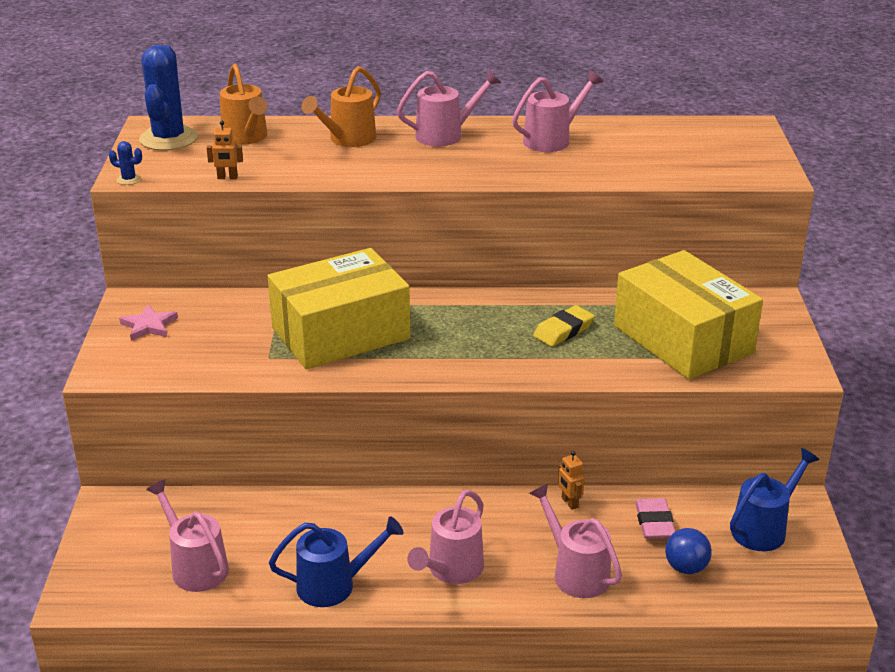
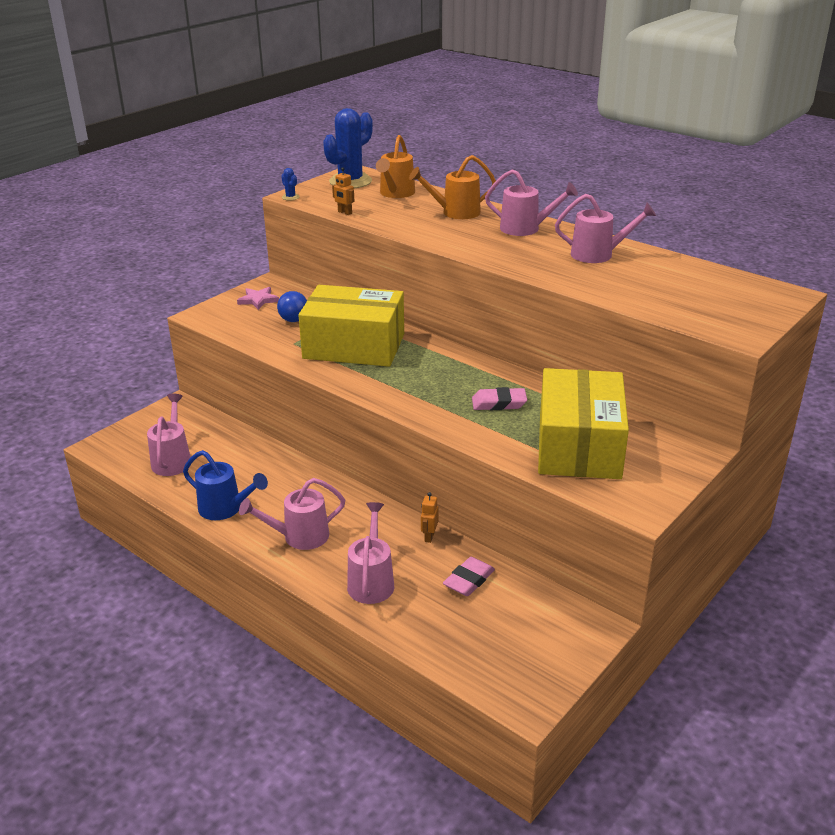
camera: 40 degrees right, 0 degrees up
(563, 330) = (499, 403): yellow eraser -> pink eraser
(686, 567) = (449, 621): blue ball -> blue ball (294, 320)
(764, 528) = (545, 628): blue watering can -> none

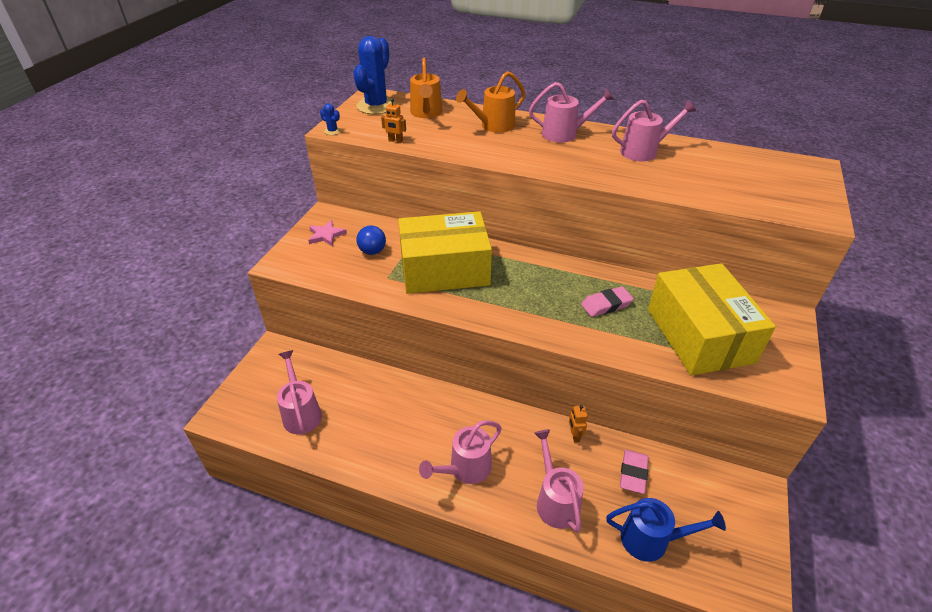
camera: 20 degrees left, 10 degrees up
(226, 509) = (381, 456): blue watering can -> blue watering can (652, 540)

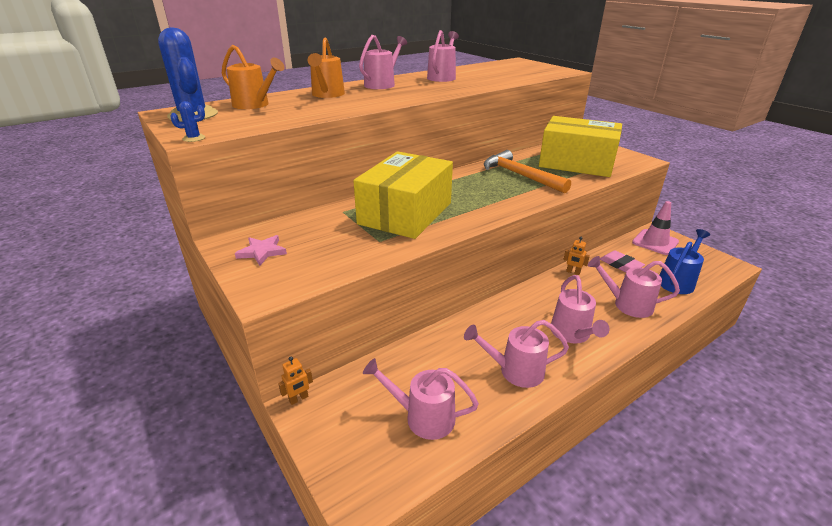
camera: 55 degrees left, 10 degrees down
(372, 251) = (330, 236): blue ball -> none
(385, 446) = (514, 371): none -> pink watering can
(395, 141) = (275, 123): orange robot -> orange robot (298, 399)
(606, 305) = (520, 175): pink eraser -> orange hammer
(728, 495) = (655, 242): none -> pink traffic cone

